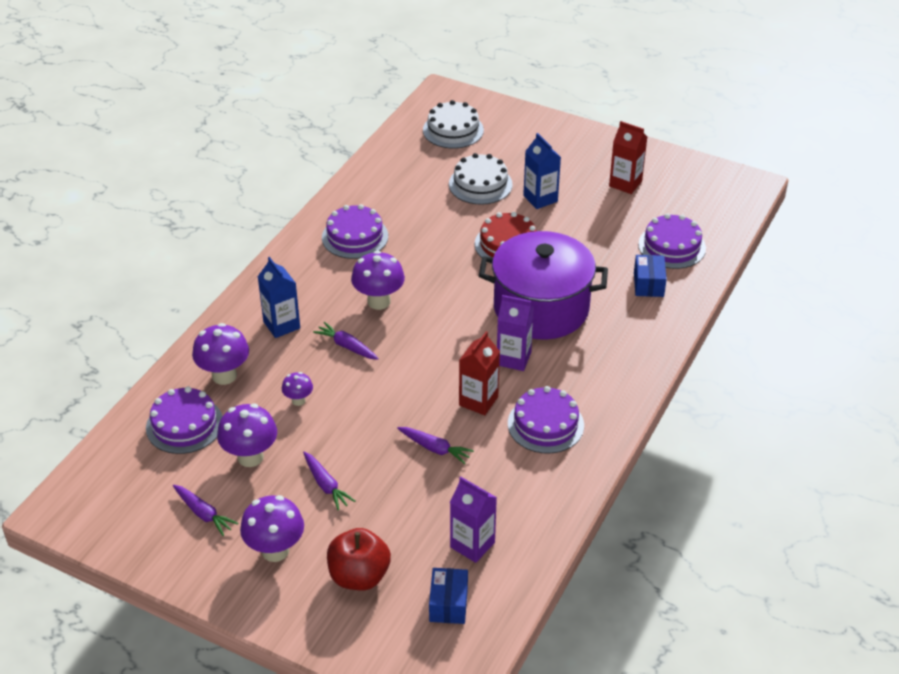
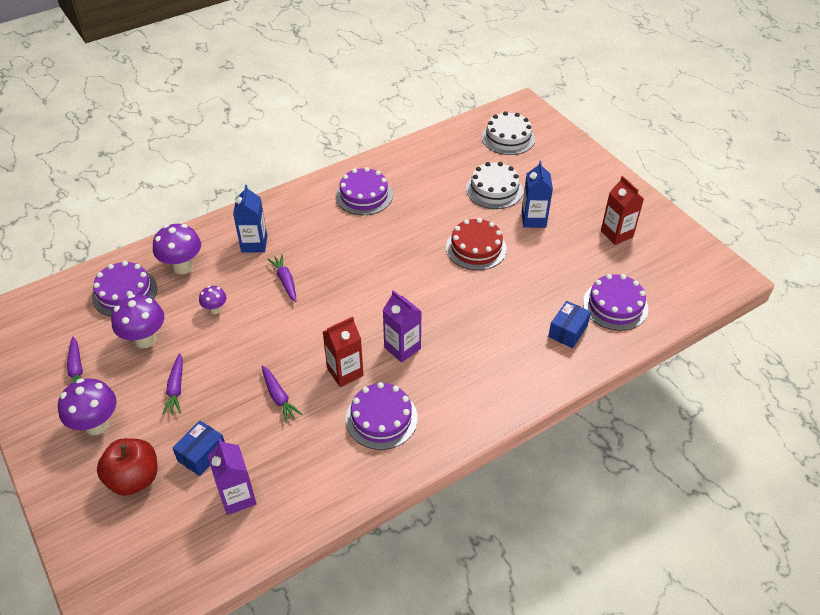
camera: 30 degrees right, 5 degrees up
(379, 301) = (338, 255): purple mushroom -> none
(448, 604) = (176, 540): blue box -> blue box (202, 454)
(541, 308) = (459, 314): purple pot -> none

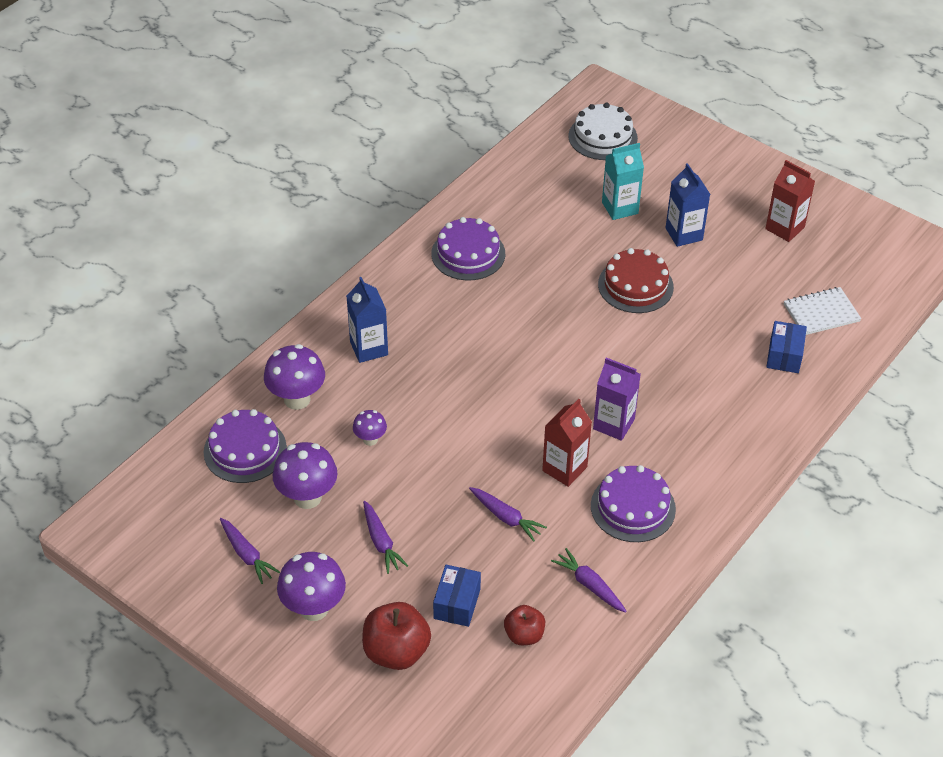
camera: 20 degrees left, 0 degrees up
(238, 497) = (524, 635): purple carton -> red apple
(285, 281) = (434, 383): purple carrot -> purple carrot (589, 585)
(494, 189) = (620, 208): white cake -> turquoise carton
(615, 305) = (821, 313): purple cake -> white notebook

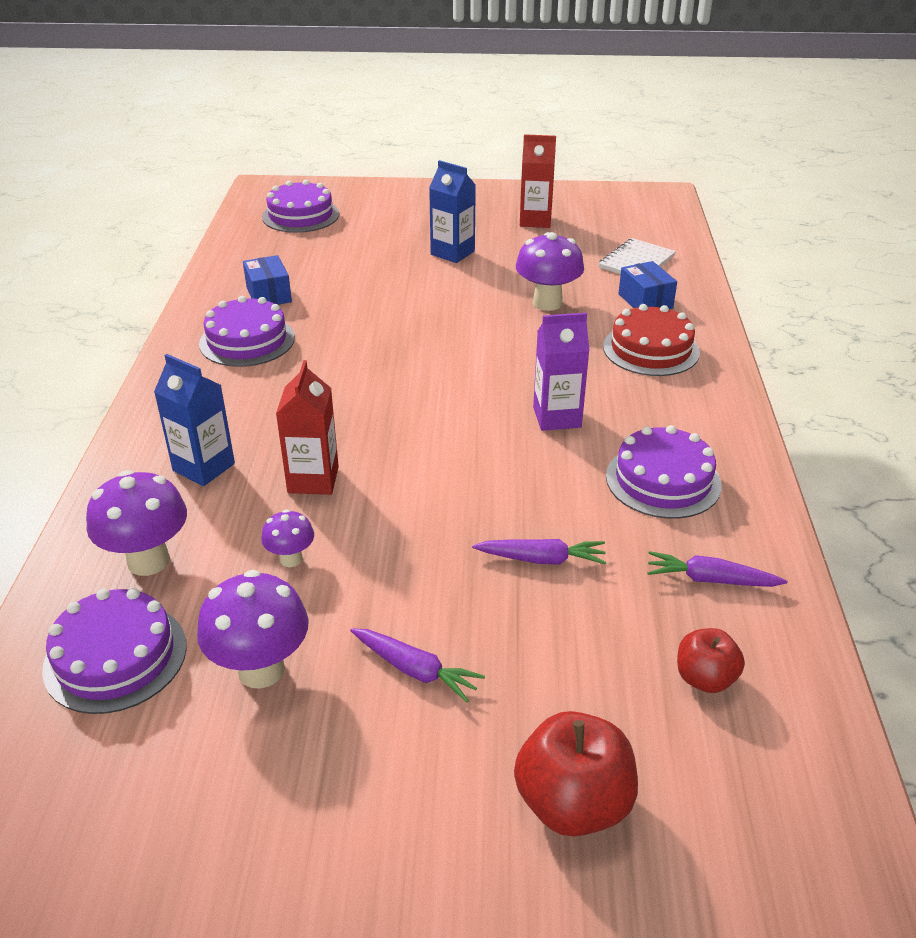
camera: 35 degrees left, 10 degrees down
(247, 554) = (228, 799): purple carrot -> none
(314, 608) = (399, 816): purple mushroom -> purple mushroom (547, 303)
(457, 603) = (587, 690): blue box -> blue box (269, 295)
(564, 469) = (552, 479): red carton -> red carton (313, 480)
(602, 137) = (300, 215): white cake -> purple cake
(620, 208) = (371, 255): turquoise carton -> none
(635, 285) = (450, 303): red cake -> red cake (651, 349)

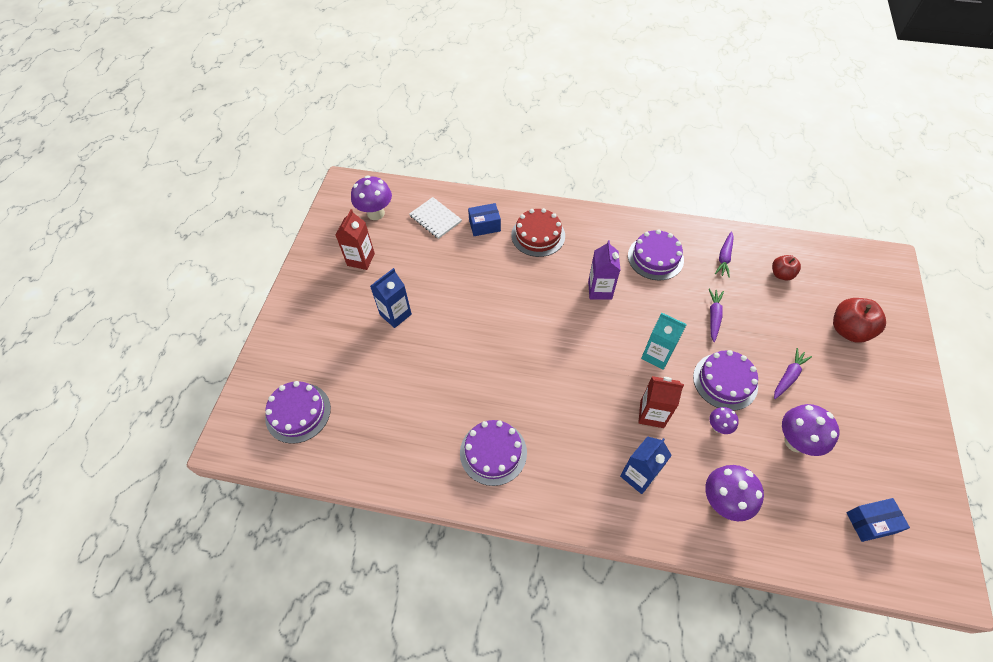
camera: 80 degrees left, 20 degrees up
(115, 657) = (795, 512): purple cake -> purple cake (725, 381)
(269, 295) = (429, 438): blue box -> blue box (870, 522)
(433, 484) = (656, 355): none -> turquoise carton
(547, 303) = (477, 273): purple mushroom -> purple mushroom (376, 213)

